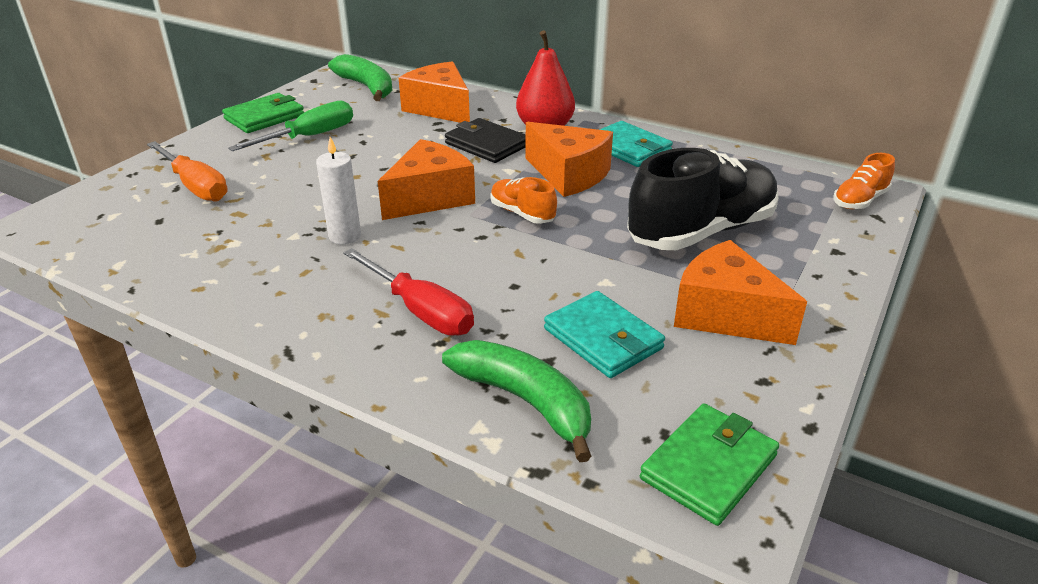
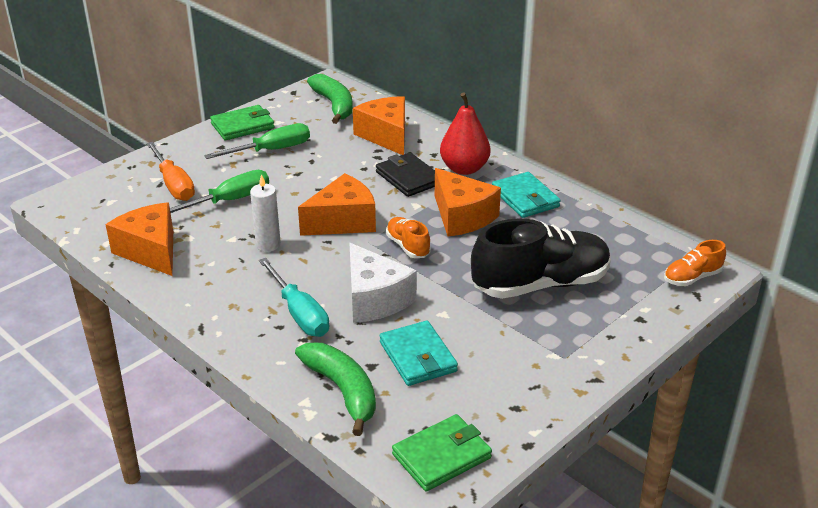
camera: 15 degrees right, 0 degrees up
(275, 194) = (229, 201): none -> green screwdriver
(420, 311) = (299, 313): red screwdriver -> turquoise screwdriver
(511, 278) = (375, 299): none -> white cheese
(725, 314) = (517, 354): orange cheese -> orange cheese (151, 251)

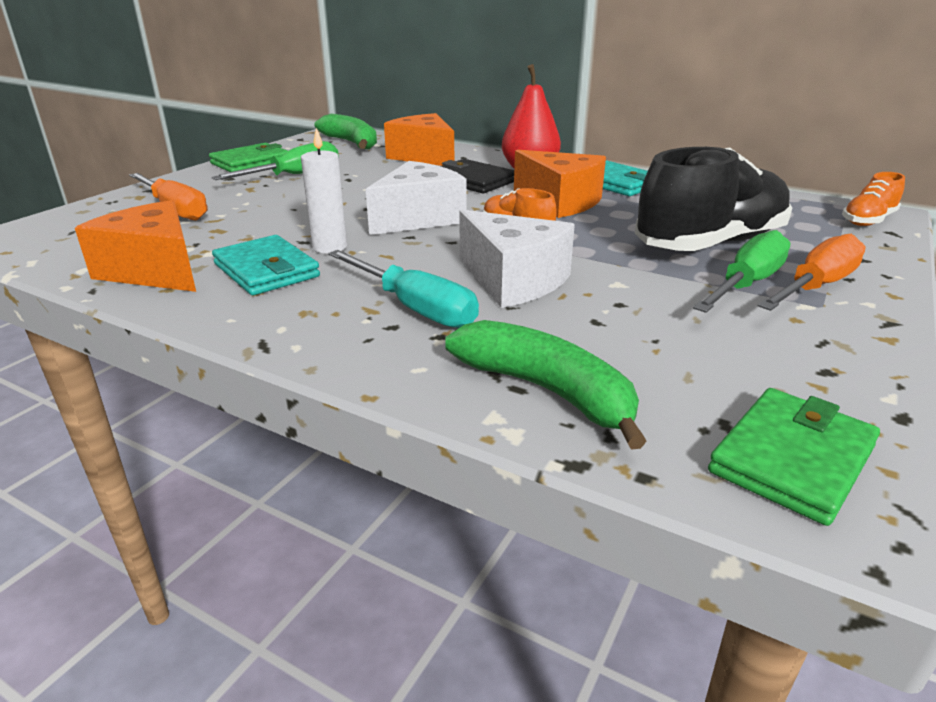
camera: 15 degrees left, 5 degrees down
(229, 201) = (257, 216): green screwdriver -> green screwdriver (746, 284)
(343, 221) = (418, 218): orange cheese -> white cheese
(418, 357) = (626, 332): turquoise wallet -> turquoise wallet (266, 270)
(577, 340) = (815, 286): none -> orange screwdriver

